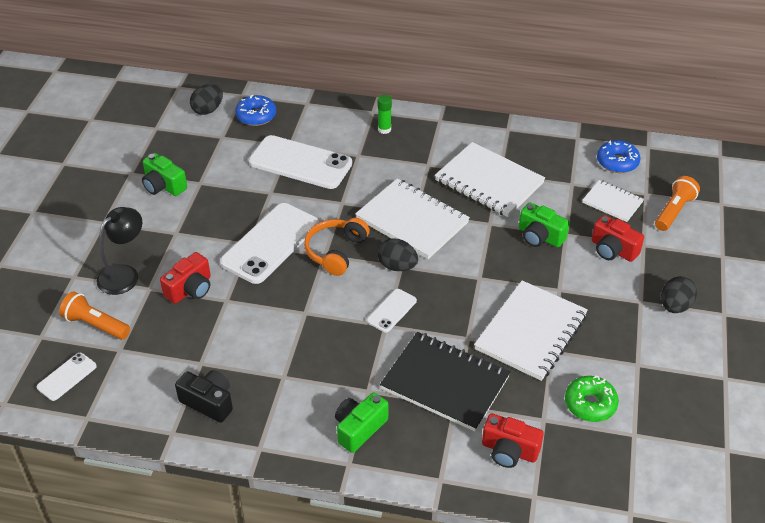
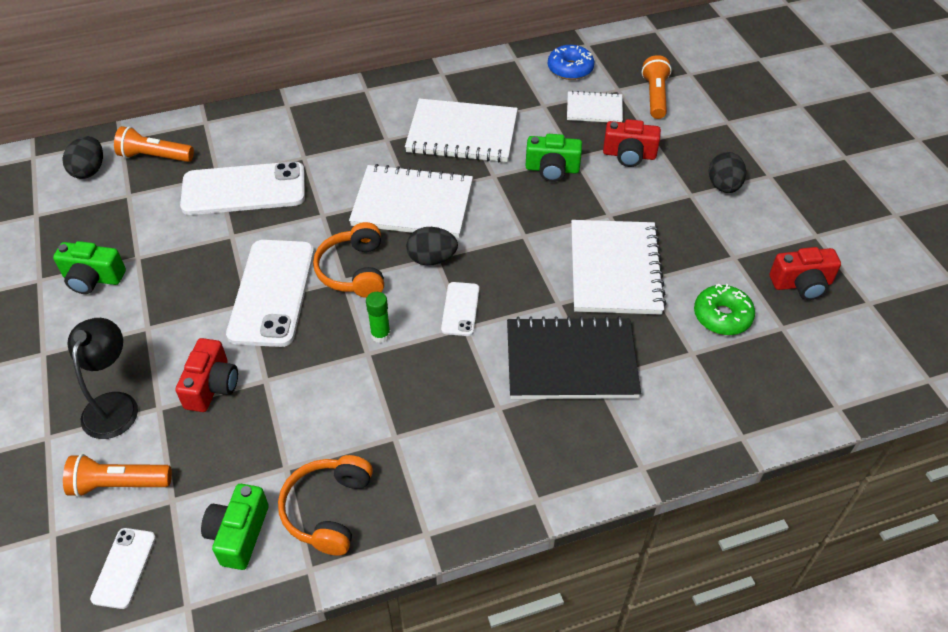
camera: 30 degrees left, 5 degrees up
(208, 402) = (328, 510): black camera -> orange headphones
(256, 116) = (154, 157): blue donut -> orange flashlight
(359, 428) = (519, 454): green camera -> green camera (239, 534)
(384, 129) = (313, 119): green glue stick -> green glue stick (380, 335)
(509, 451) = (684, 402): red camera -> red camera (801, 284)

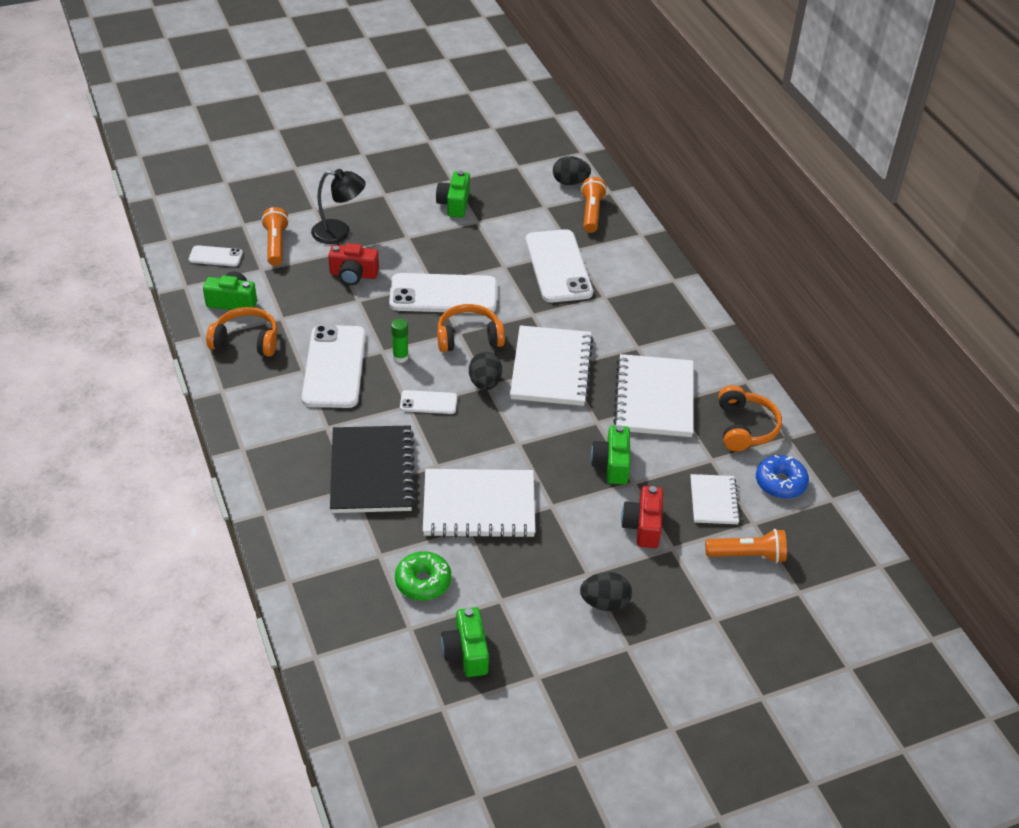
camera: 85 degrees right, 5 degrees down
(391, 403) = (334, 367): none -> white phone
(503, 81) = (744, 427): none -> orange headphones
(801, 284) = (466, 652): red camera -> green camera

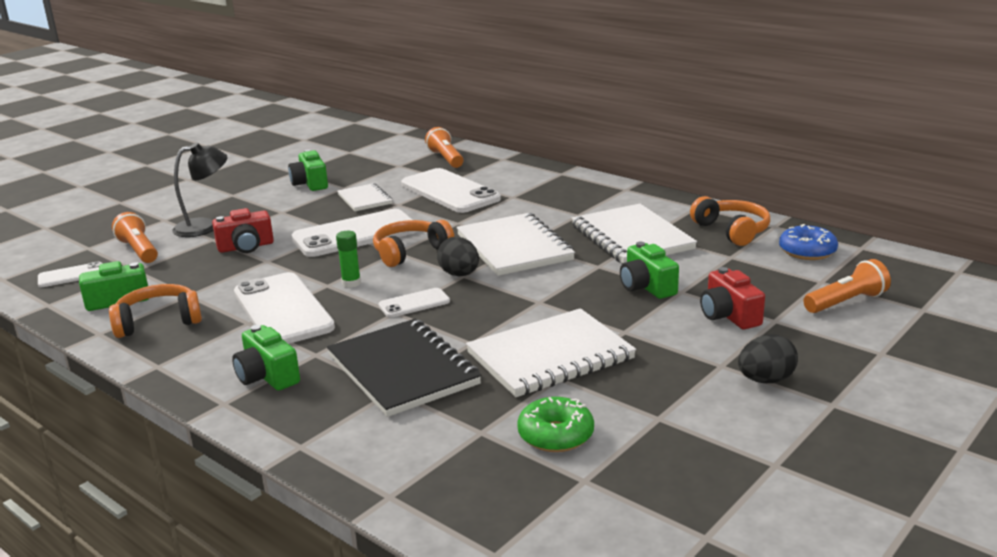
camera: 25 degrees left, 20 degrees down
(466, 652) = (673, 475): green camera -> green camera (267, 376)
(570, 182) = (407, 149): black egg -> none
(713, 501) = (768, 279): white notebook -> white notebook (365, 199)

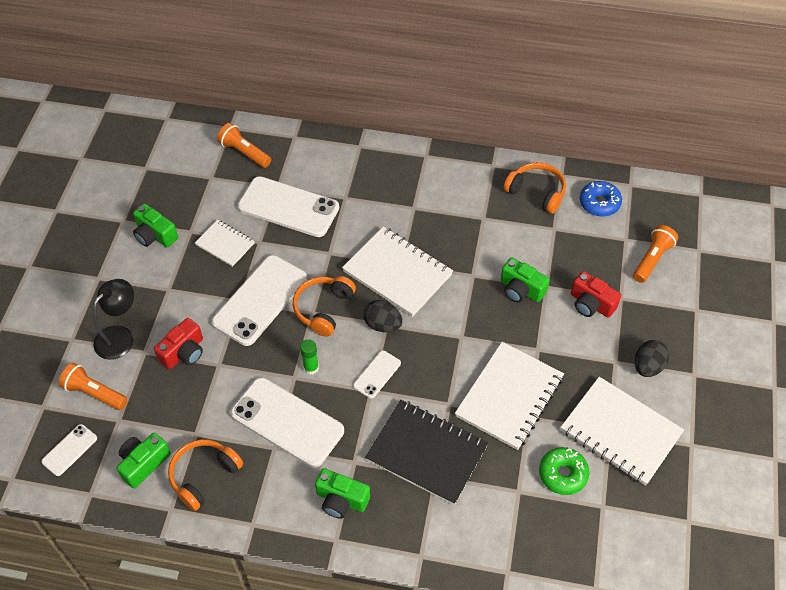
camera: 30 degrees left, 30 degrees up
(631, 237) = (473, 227): white notebook -> white notebook (620, 432)

